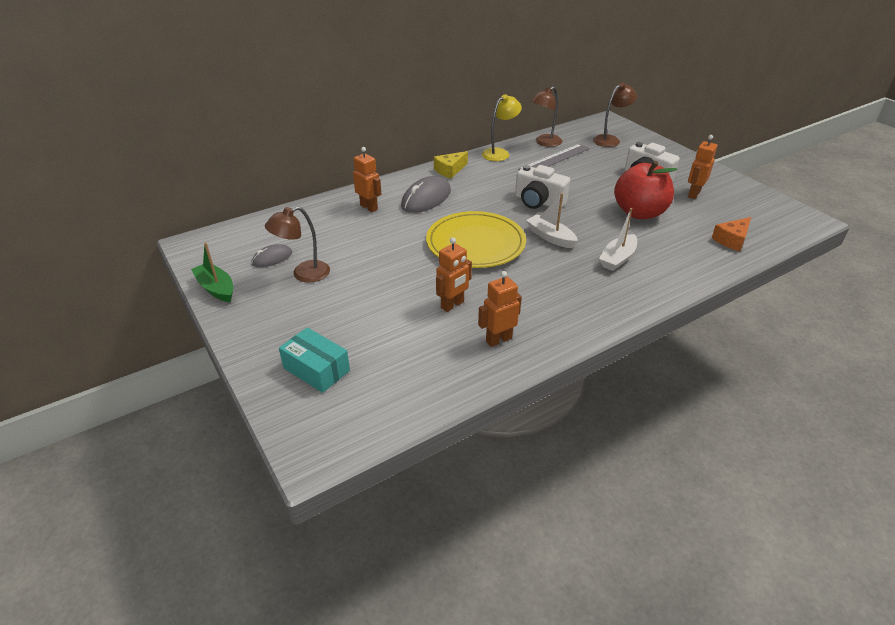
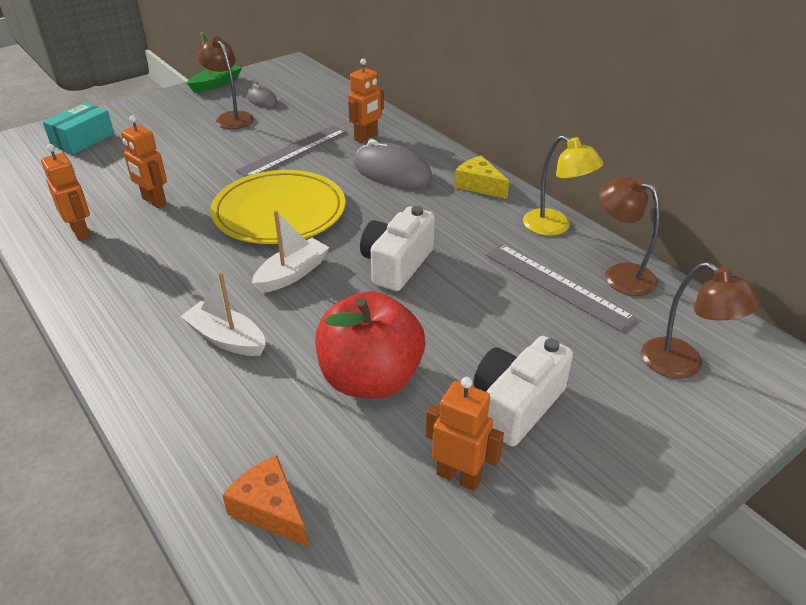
camera: 85 degrees right, 0 degrees up
(381, 239) = (293, 151): none -> grey ruler

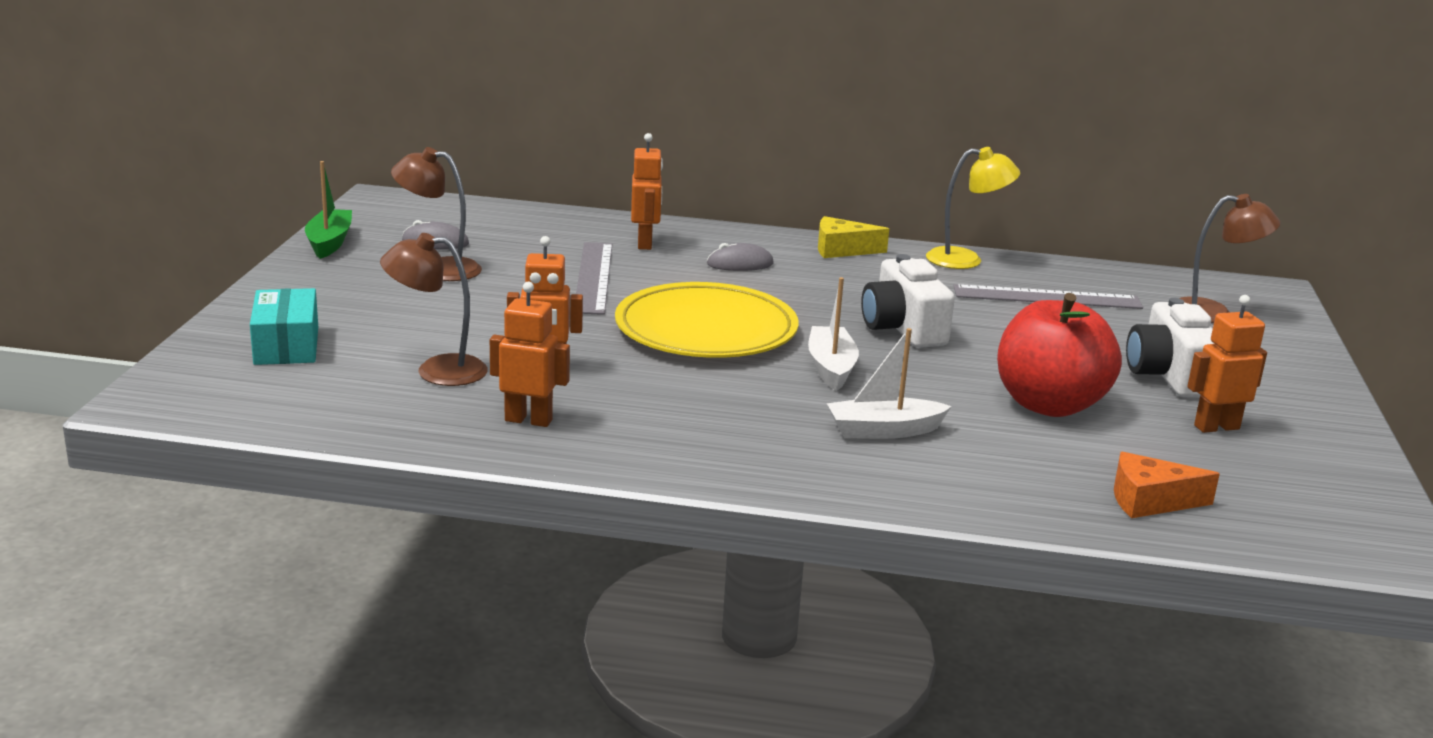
camera: 45 degrees left, 15 degrees down
(392, 172) = (740, 264): grey mouse -> grey mouse, size x0.57
(620, 275) = (1074, 275): brown lamp -> brown lamp (437, 371)

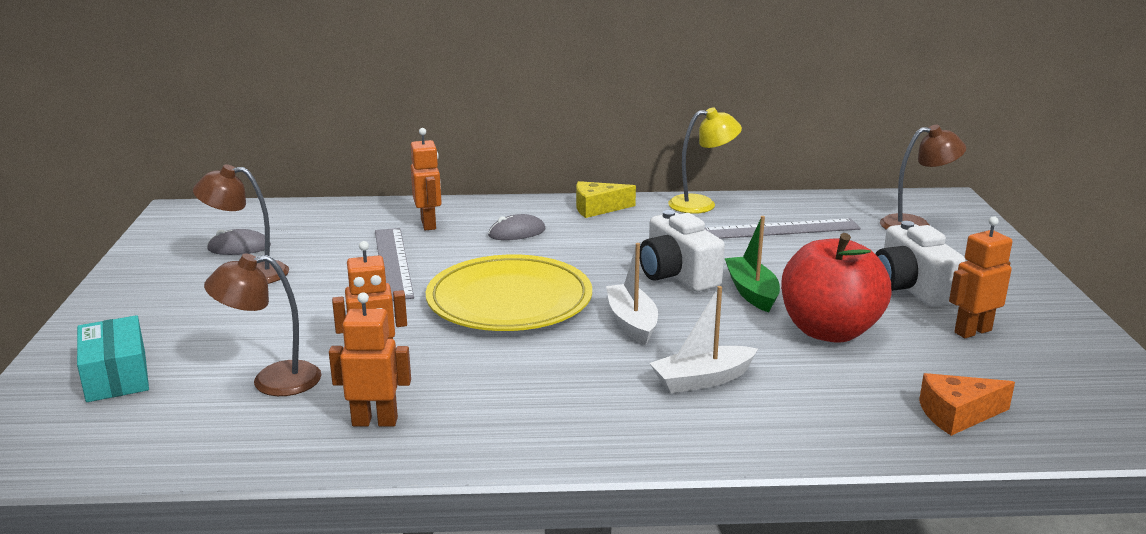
camera: 10 degrees left, 0 degrees up
(329, 242) = (139, 261): green boat -> green boat (752, 292)

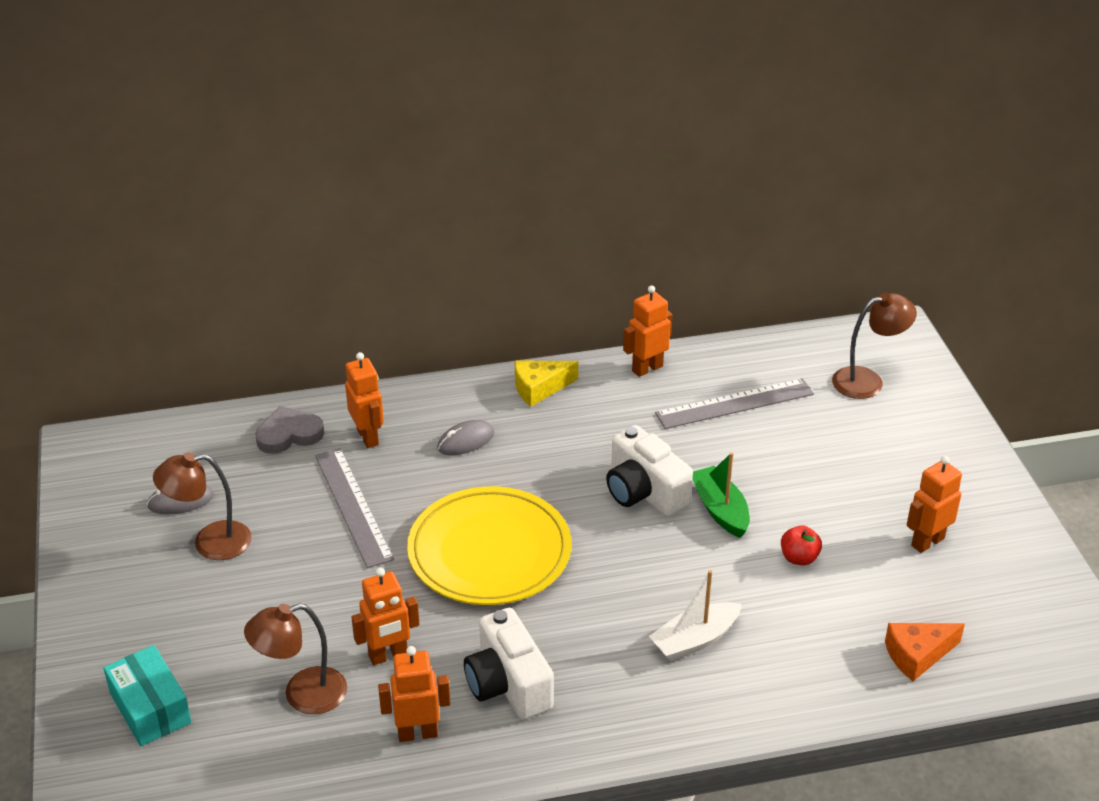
camera: 10 degrees left, 15 degrees up
(359, 218) = (289, 434): none -> grey heart
(632, 323) = (615, 569): white boat -> none
(701, 204) = (647, 368): yellow lamp -> orange robot
(829, 331) = (799, 558): red apple -> red apple, size x0.41
(910, 288) = (868, 485): white camera -> white camera (508, 684)

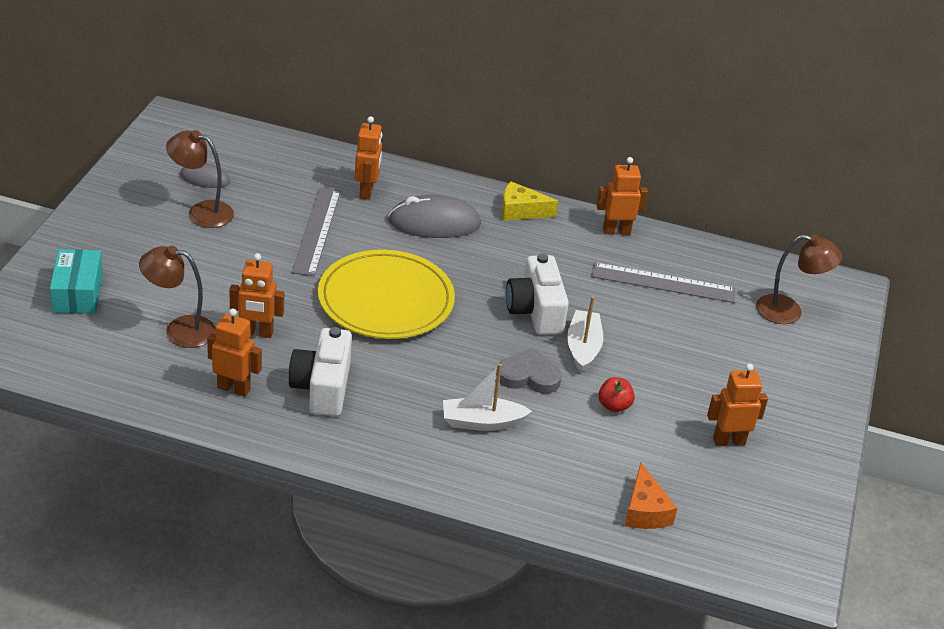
camera: 25 degrees right, 0 degrees up
(289, 434) = (313, 167): grey heart -> grey heart (528, 376)
(465, 441) = (434, 223): grey mouse -> grey mouse, size x1.76
(720, 510) = (583, 348): green boat -> white boat
(917, 655) = (645, 511): orange cheese -> orange cheese turned 105 degrees counterclockwise

